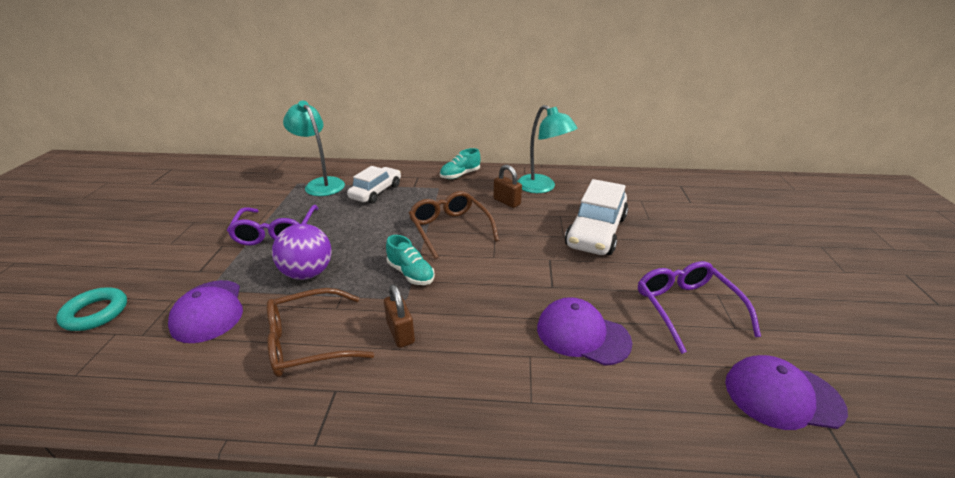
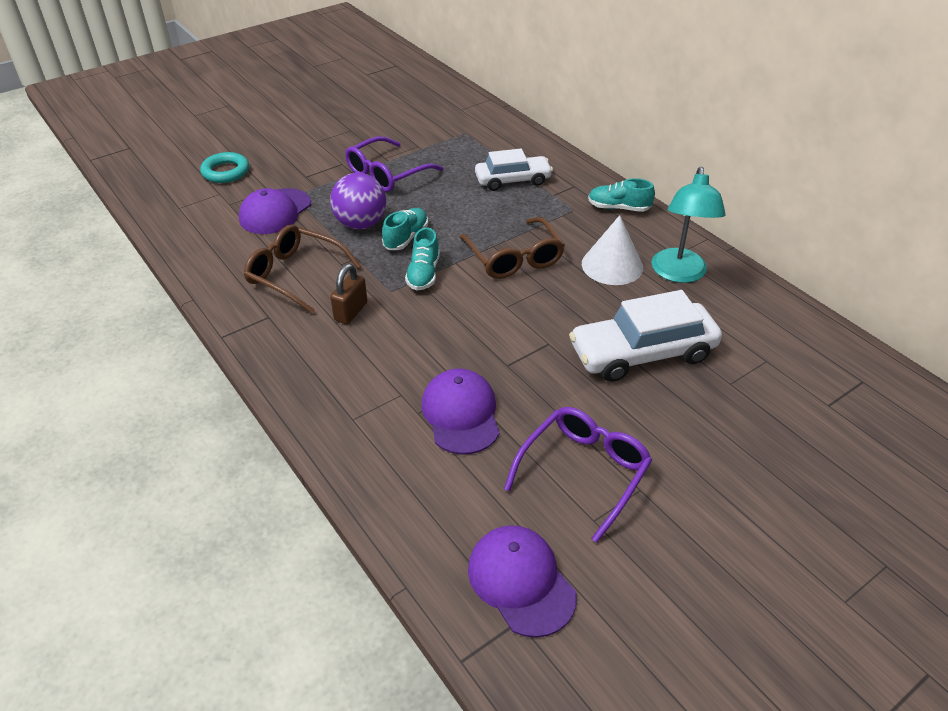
camera: 50 degrees right, 10 degrees up
(321, 184) = (481, 145): turquoise lamp -> none
(359, 261) = (406, 238): none -> turquoise shoe
(450, 229) = (514, 257): brown glasses -> brown glasses turned 135 degrees clockwise
(507, 202) = (612, 265): brown padlock -> white cone

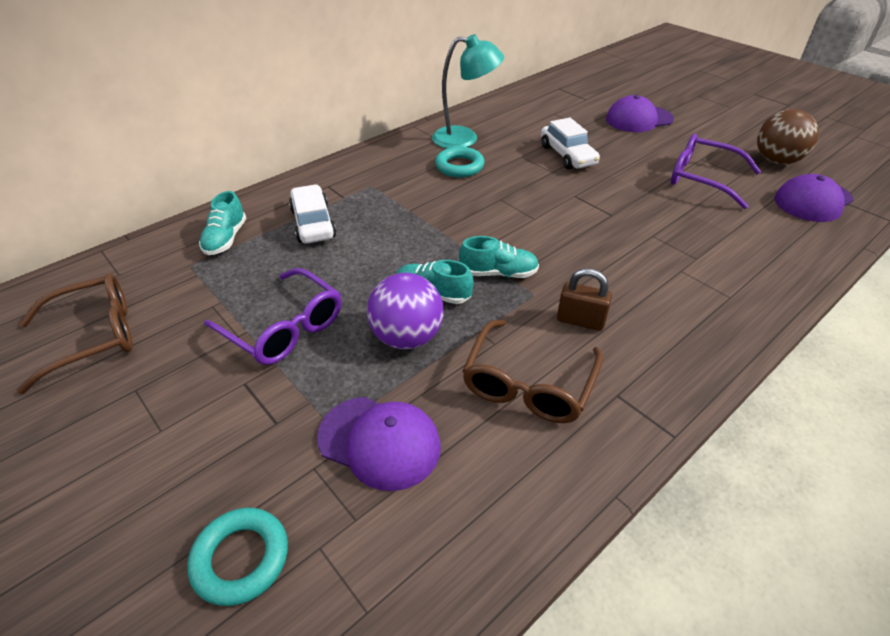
camera: 95 degrees left, 0 degrees up
(461, 414) = (683, 234): purple cap -> purple cap (638, 119)
(514, 257) = (458, 217): brown glasses -> brown glasses (93, 337)
(612, 265) = (459, 166): white cone -> turquoise ring
(618, 208) = (369, 162): turquoise shoe -> turquoise shoe (226, 239)
(637, 586) = (776, 161): none -> brown ball
(642, 353) = (567, 155): white car -> white car, size x0.66

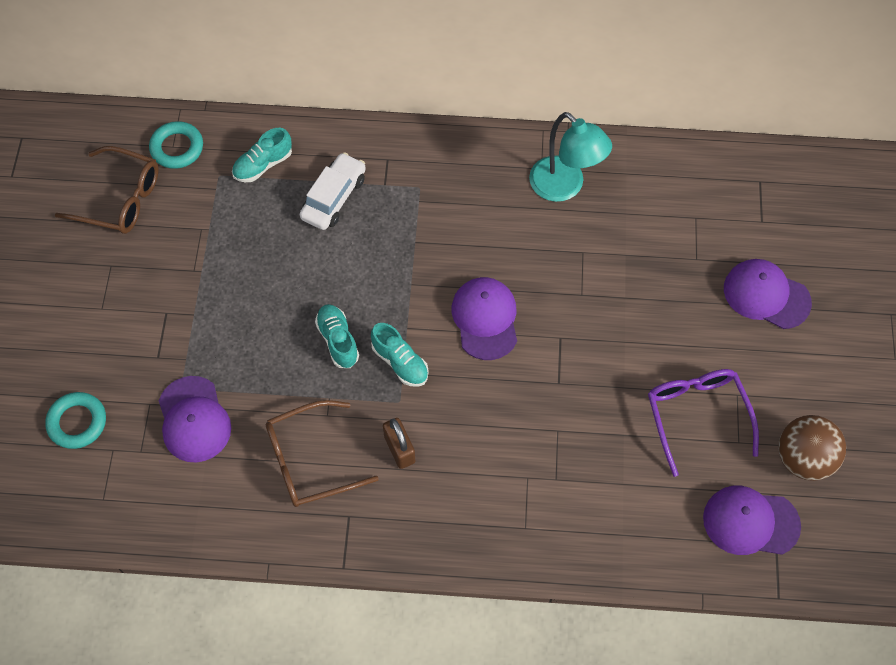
camera: 45 degrees right, 20 degrees up
(283, 327) = (223, 287): purple glasses -> none
(407, 337) = (283, 362): purple ball -> none
(459, 166) = (514, 222): turquoise ring -> turquoise ring (177, 148)
(517, 215) = (485, 319): none -> purple cap
(567, 155) = (623, 286): white car -> none

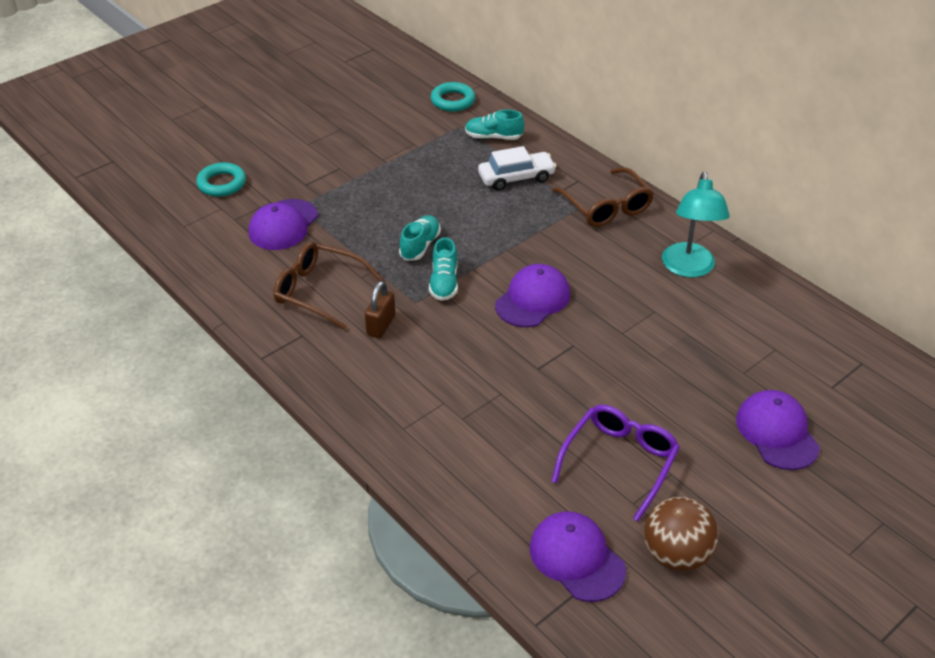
camera: 45 degrees right, 20 degrees down
(119, 199) = (387, 103): brown glasses -> brown glasses (606, 206)

